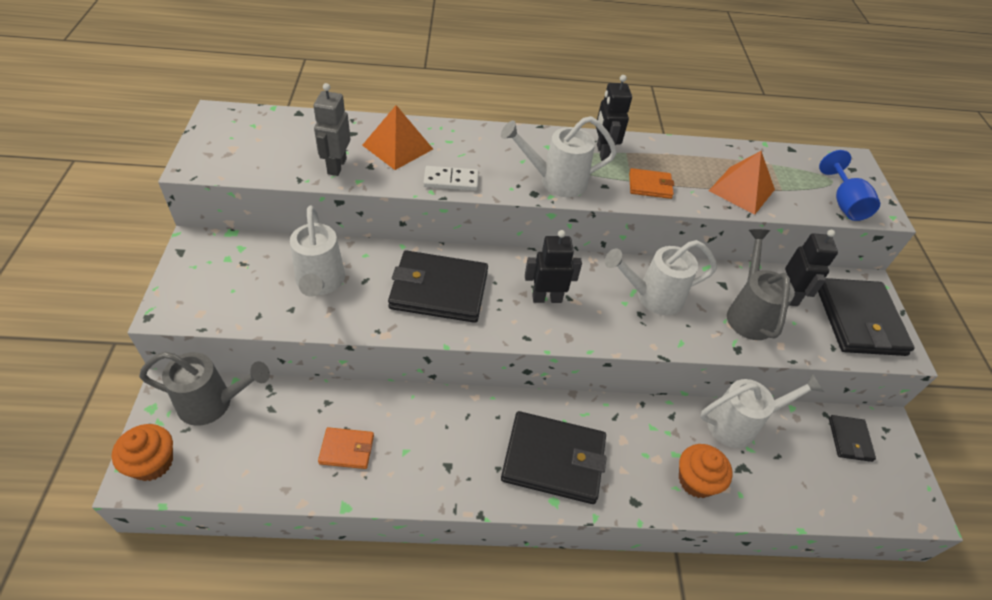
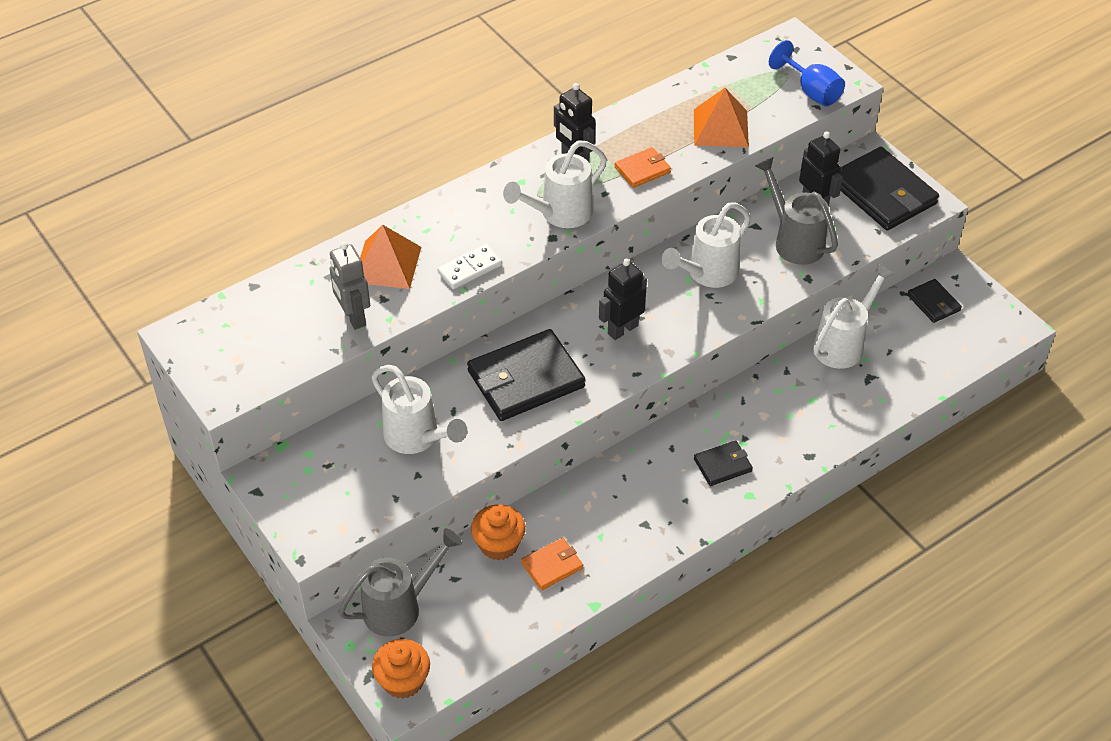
camera: 30 degrees left, 0 degrees up
(554, 459) = (723, 465): black wallet -> black wallet, size x0.50
(696, 480) = (842, 410): orange cupcake -> orange cupcake (499, 544)

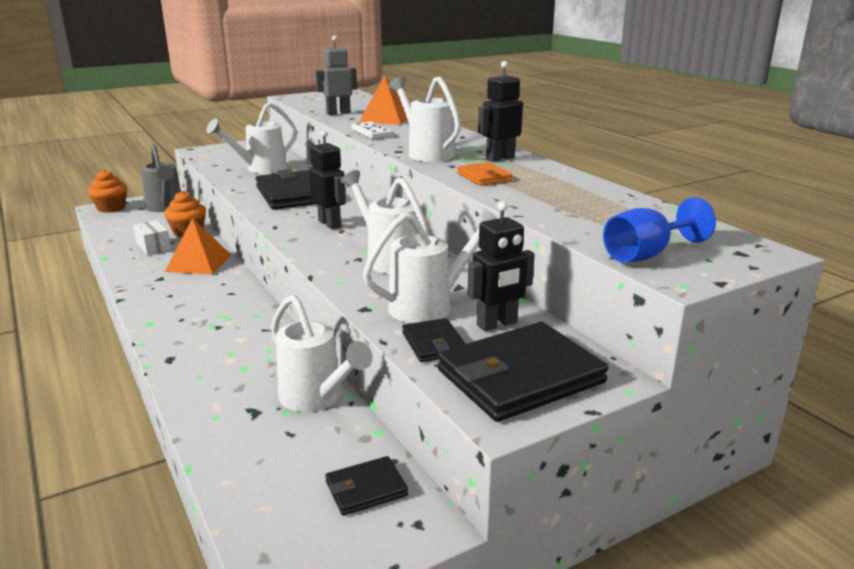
camera: 95 degrees right, 25 degrees down
(552, 565) = (153, 246): orange wallet -> white box
(721, 128) = (556, 207): orange pyramid -> orange pyramid (199, 263)
(723, 465) = (194, 313): black wallet -> black wallet (434, 344)
(794, 241) = (429, 306): grey watering can -> white watering can

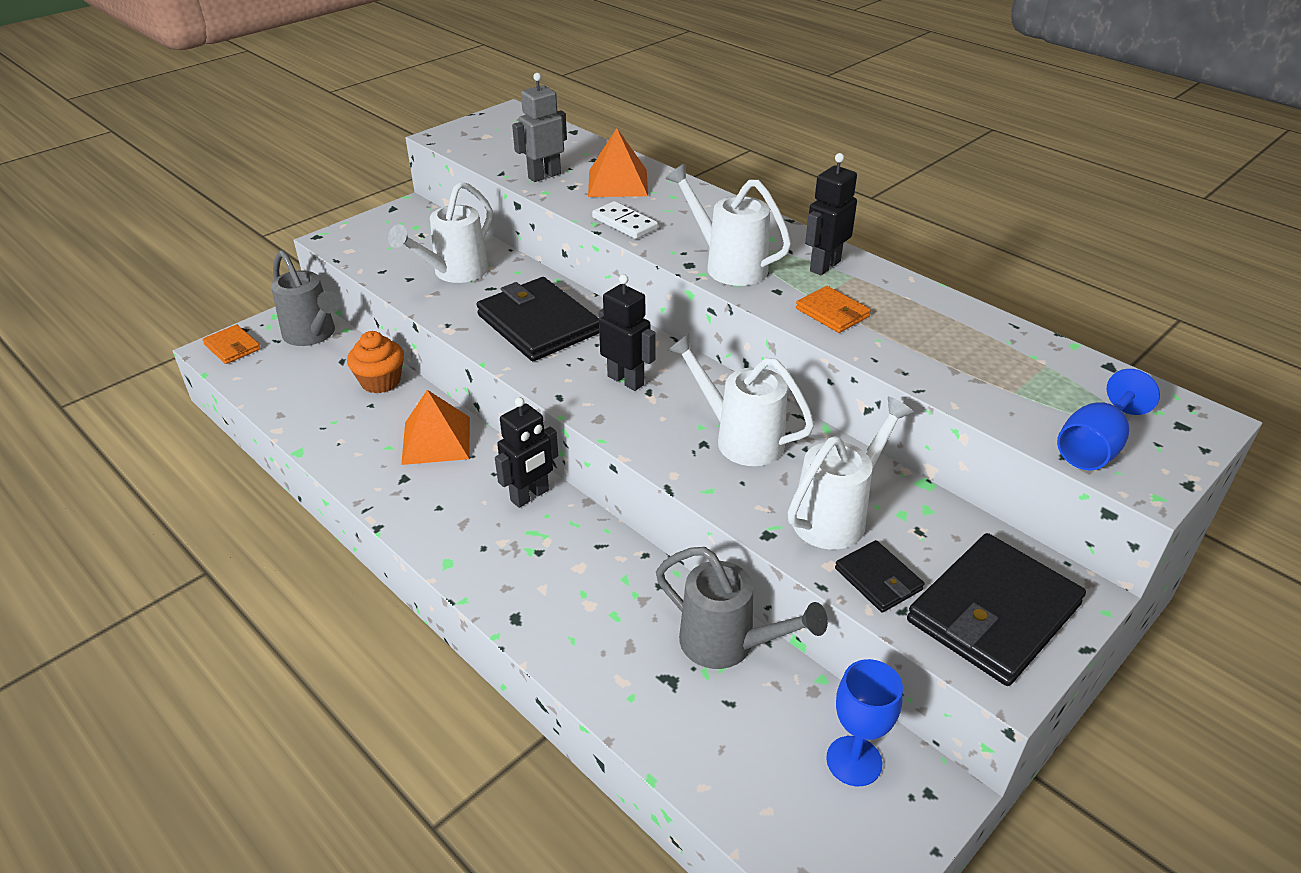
camera: 15 degrees left, 15 degrees up
(111, 208) = (232, 347): orange cupcake -> orange wallet
(153, 246) = (352, 418): white box -> none
(316, 398) = (727, 644): white watering can -> grey watering can
(366, 489) = (854, 761): black wallet -> blue goblet
(497, 324) = (926, 533): black robot -> black robot (530, 496)

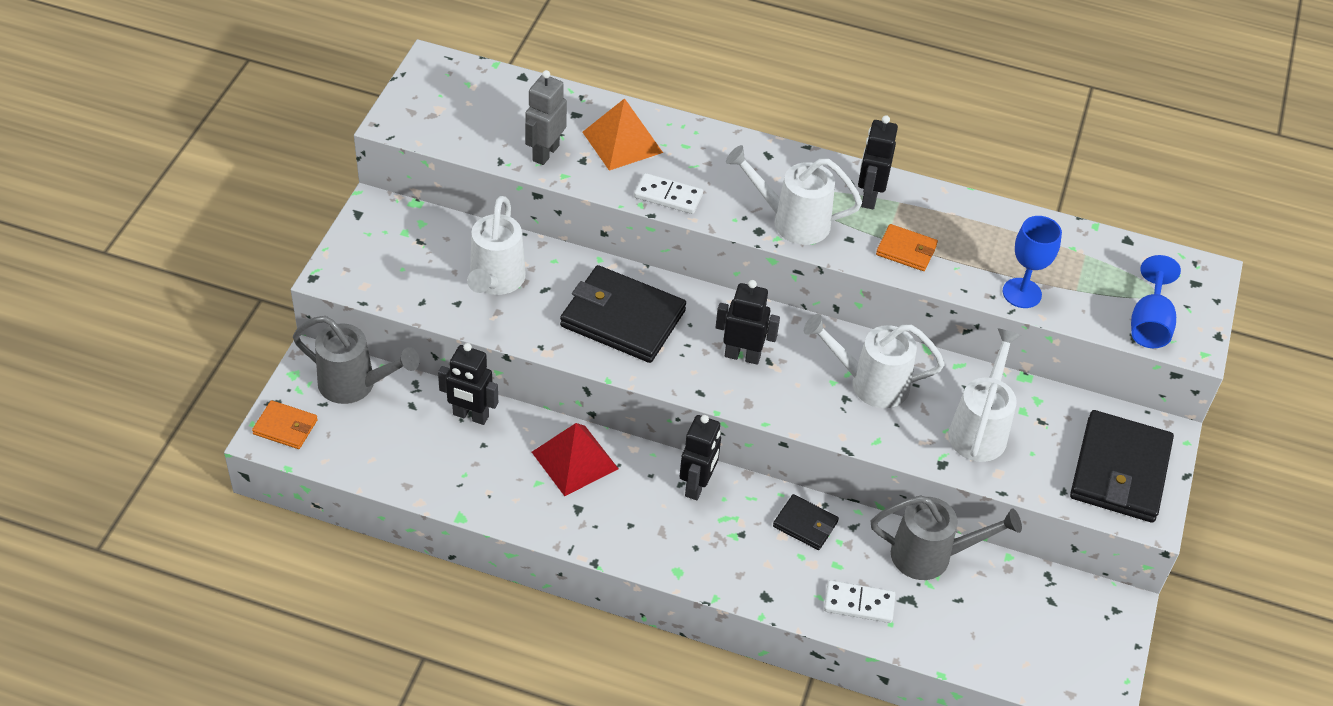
camera: 30 degrees left, 10 degrees up
(380, 381) = (470, 416): orange cupcake -> black robot
(436, 440) = (575, 460): orange pyramid -> red pyramid
(610, 662) = (859, 603): none -> white domino
(854, 761) = (1060, 607): blue goblet -> blue goblet (1022, 293)
(878, 579) = (1035, 472): black wallet -> black wallet (805, 524)

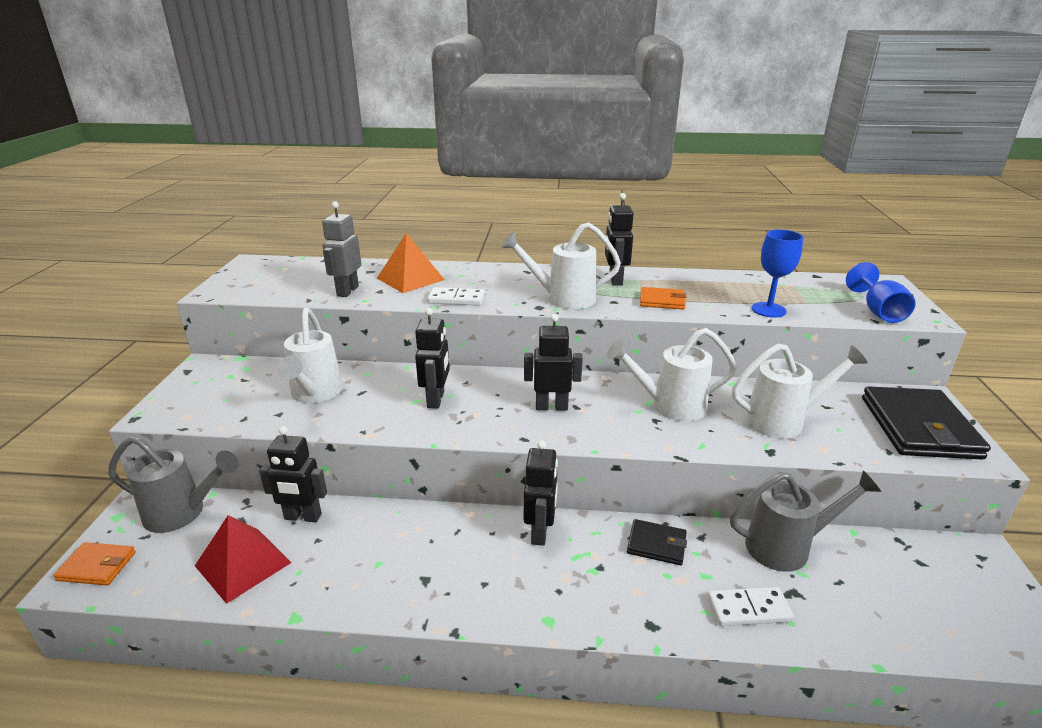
camera: 10 degrees left, 20 degrees down
(575, 460) = (413, 535): red pyramid -> red pyramid (243, 564)
(622, 318) = (436, 399): black wallet -> black robot
(979, 429) = (782, 421): white watering can -> white watering can turned 75 degrees clockwise

